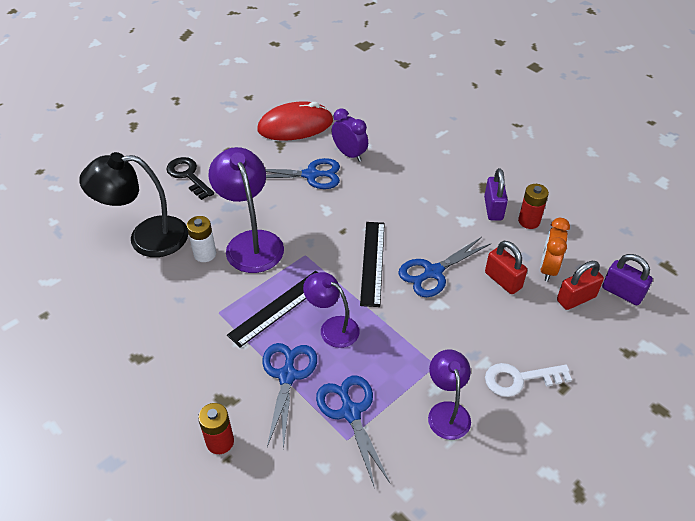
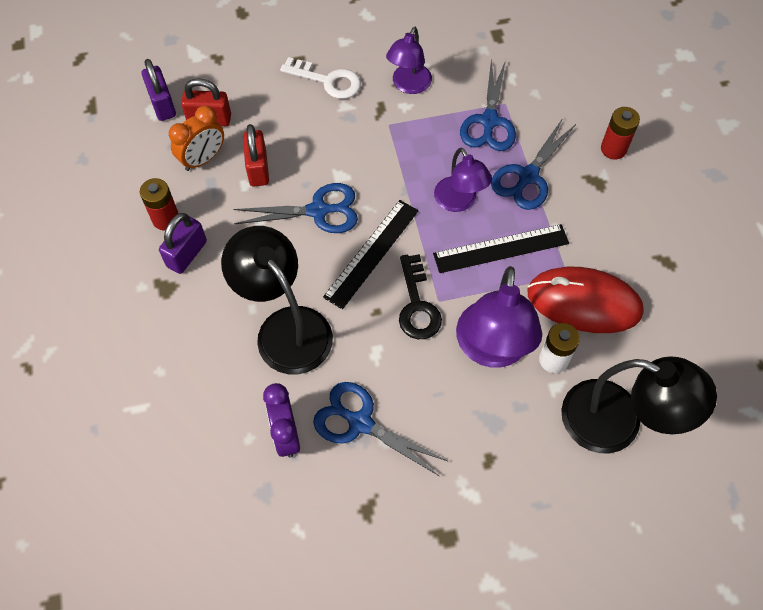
camera: 150 degrees left, 15 degrees up
(188, 176) = (527, 513): black key -> black key (417, 305)
(295, 125) = (323, 541): red mouse -> red mouse (584, 302)
(393, 198) = (285, 327): none -> black lamp

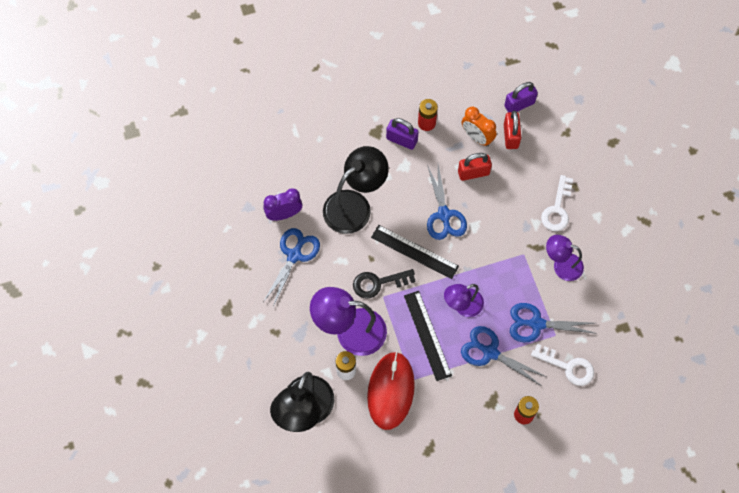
camera: 85 degrees right, 5 degrees up
(548, 95) = (568, 367): none -> white key

